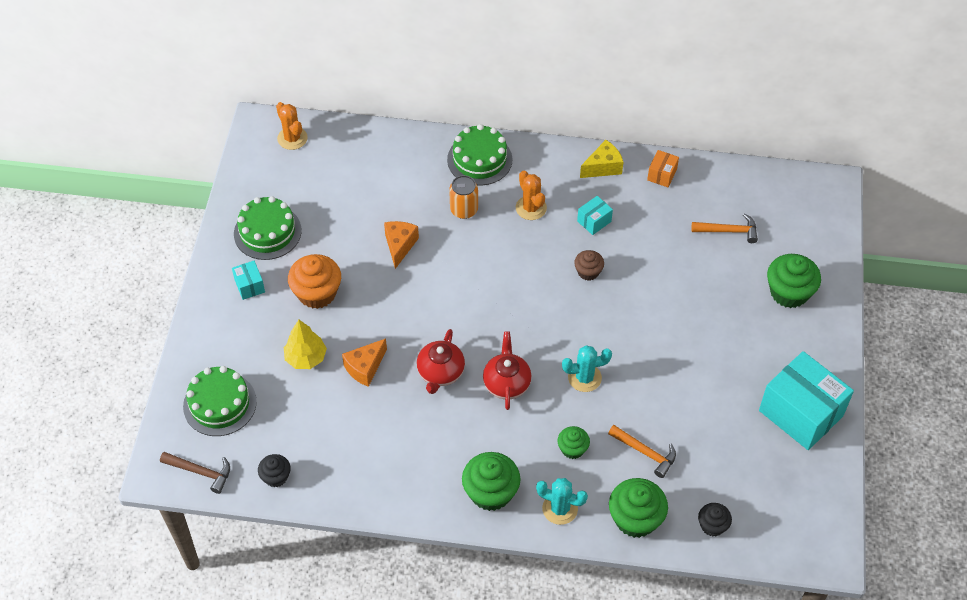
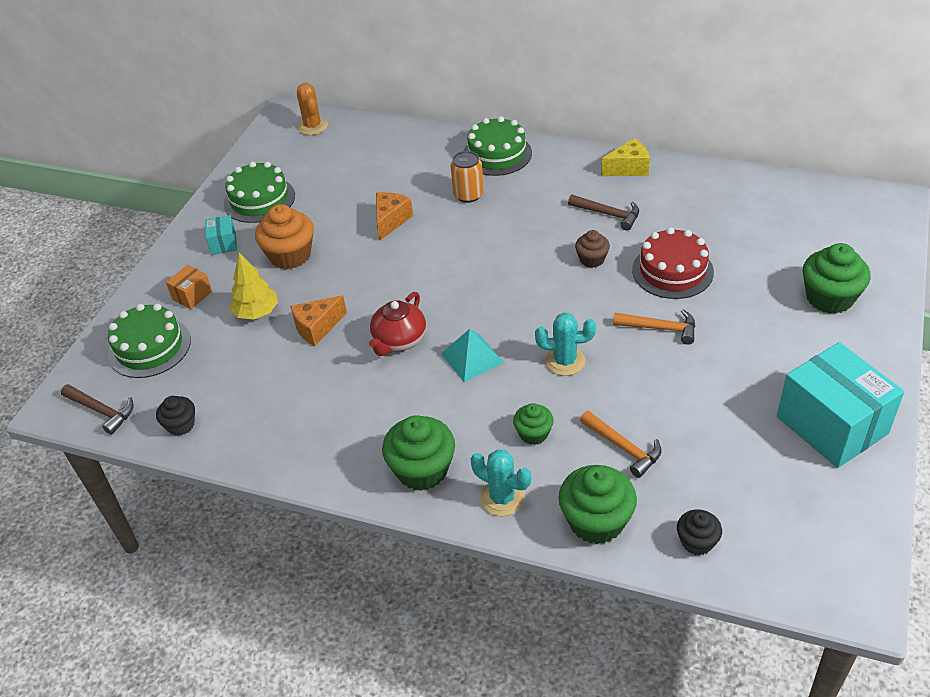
camera: 15 degrees right, 10 degrees down
(506, 383) = (472, 358): red teapot -> turquoise pyramid
(531, 208) = (541, 198): orange cactus -> none
(594, 221) = (608, 214): turquoise box -> brown hammer
(658, 277) = (672, 271): none -> red cake
(662, 175) = (693, 179): orange box -> orange box (192, 295)
(729, 231) = (763, 234): orange hammer -> orange hammer (660, 328)

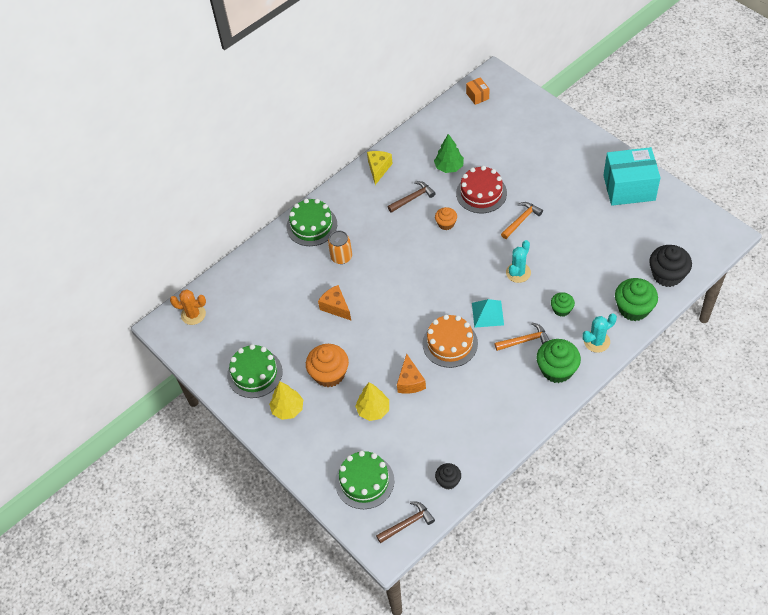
camera: 60 degrees left, 10 degrees up
(192, 295) = (329, 443): orange box -> orange box (477, 96)
(223, 243) = (287, 409): turquoise box -> yellow tree
(399, 340) = (450, 343): red teapot -> orange cake
(592, 259) = (446, 224): brown cupcake -> orange cupcake
(624, 448) = (594, 276): orange hammer -> orange hammer (525, 340)
(689, 224) = (449, 167): none -> green tree
(697, 542) = (667, 275): black cupcake -> black cupcake, size x1.76
(829, 298) = (546, 141): green cupcake -> none

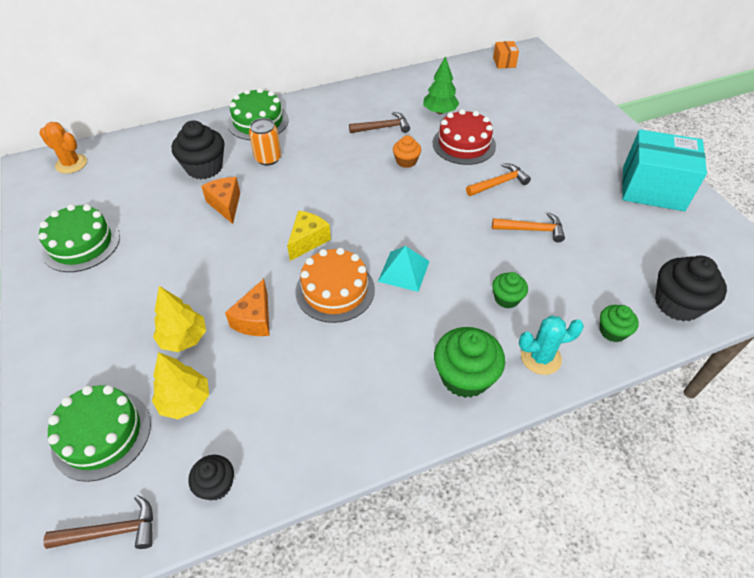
camera: 15 degrees right, 5 degrees down
(287, 409) = (83, 298): yellow tree -> yellow tree (185, 401)
(298, 282) = (204, 167): none -> black cupcake
(329, 374) = (163, 274): orange cupcake -> none
(378, 169) = (362, 93): yellow cheese -> yellow cheese (308, 241)
(518, 272) = (468, 237): turquoise cactus -> none
(525, 340) = (437, 320): orange hammer -> orange hammer (532, 230)
(633, 308) = (612, 331): green cupcake -> green cupcake, size x0.57

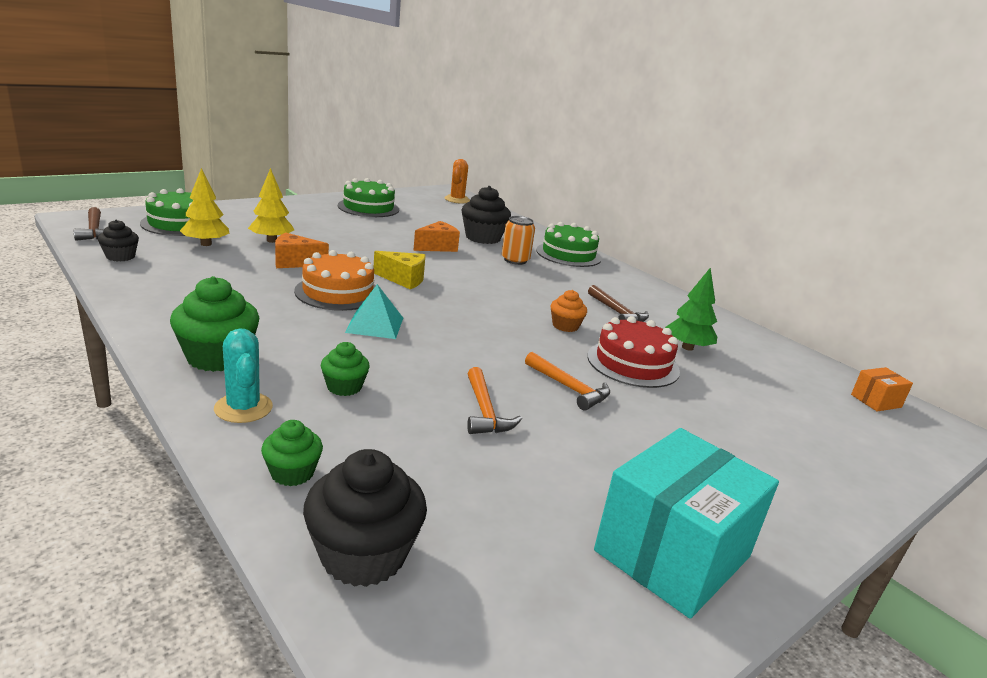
camera: 70 degrees right, 25 degrees down
(652, 188) = (672, 554): turquoise box -> turquoise box turned 45 degrees clockwise

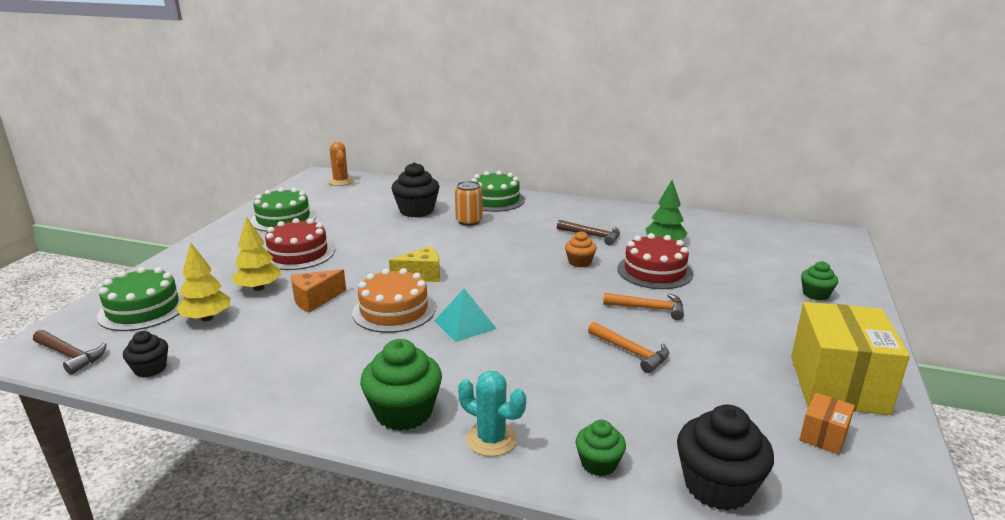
camera: 30 degrees left, 0 degrees up
(338, 231) = (298, 254): none -> red cake
(344, 387) = (526, 384): green cupcake -> green cupcake (815, 294)
(437, 247) = (398, 234): orange cheese -> none
(672, 554) = (838, 384): turquoise box -> yellow box
(876, 401) = (792, 233): orange box -> orange box (823, 436)

